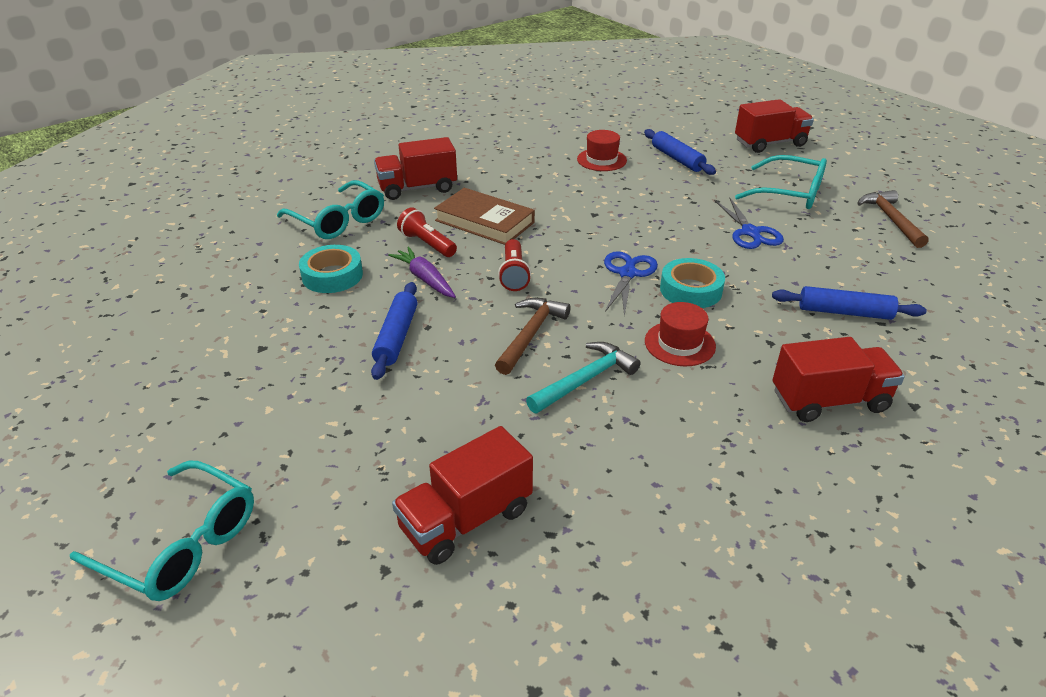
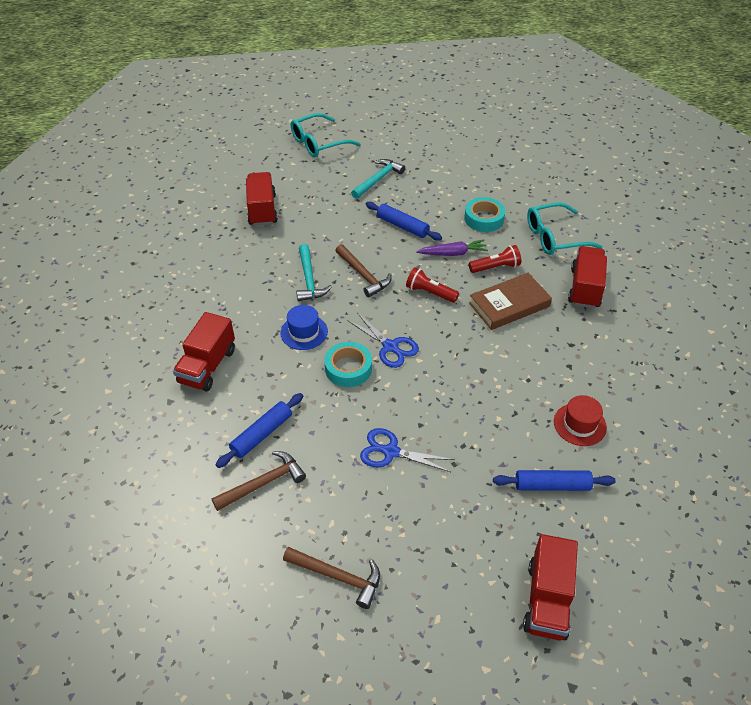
camera: 120 degrees right, 10 degrees up
(284, 404) = (378, 180): none -> turquoise hammer
(679, 343) = (304, 332): red hat -> blue hat
(789, 193) = (433, 531): turquoise glasses -> none
(886, 288) = (263, 483): none -> brown hammer

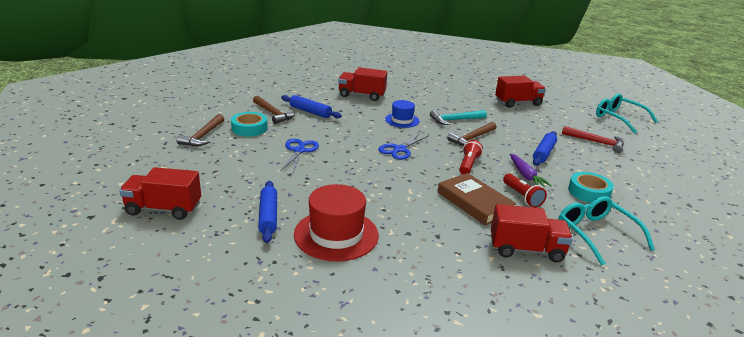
camera: 80 degrees right, 20 degrees down
(348, 368) = (373, 135): turquoise tape -> turquoise tape (249, 128)
(378, 180) = (596, 142): turquoise hammer -> red hammer
(579, 424) = (336, 234): red hat -> red hat, size x1.69

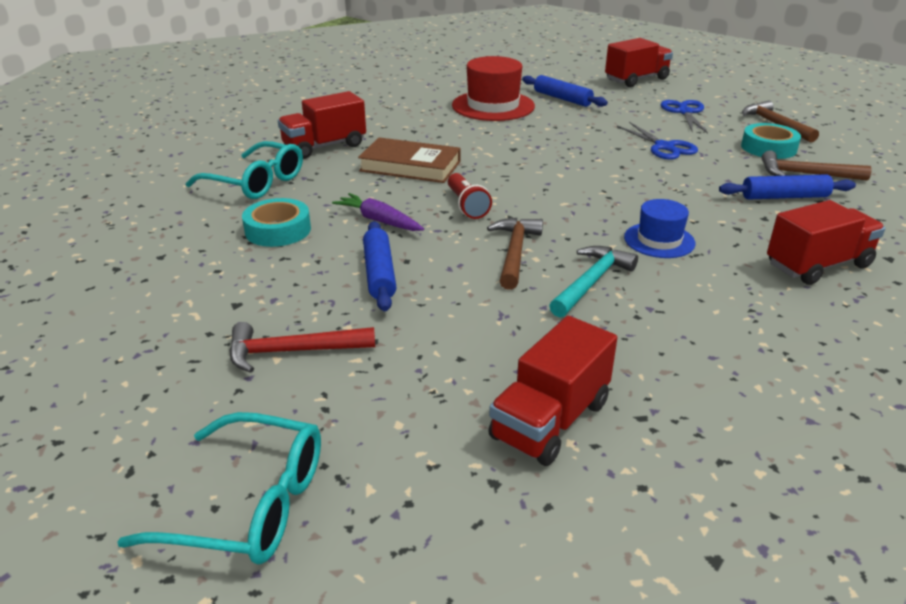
camera: 145 degrees right, 5 degrees up
(399, 149) = (575, 192): blue scissors -> blue scissors (684, 112)
(522, 197) = (363, 191): red flashlight -> none

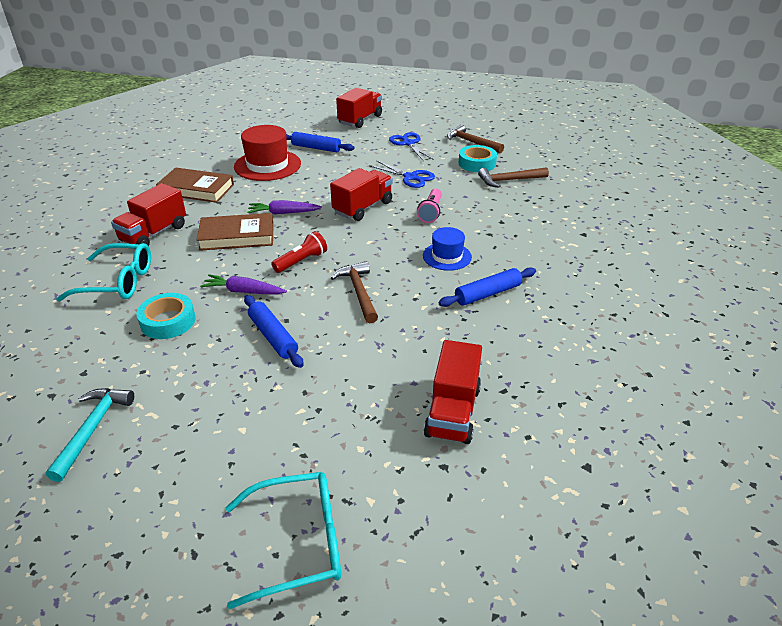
camera: 25 degrees left, 5 degrees up
(293, 351) = (251, 420): red hammer -> none
(398, 115) = (196, 189): none -> brown book
(466, 206) = (301, 261): red flashlight -> red flashlight turned 90 degrees counterclockwise
(479, 154) = (283, 213): none -> purple carrot
(591, 282) = (422, 301): turquoise hammer -> turquoise hammer (92, 429)
(668, 188) = (431, 212): none -> pink flashlight
(784, 197) = (505, 202): blue rolling pin -> blue rolling pin (488, 294)
(818, 265) = (548, 250): red truck -> red truck (363, 207)

